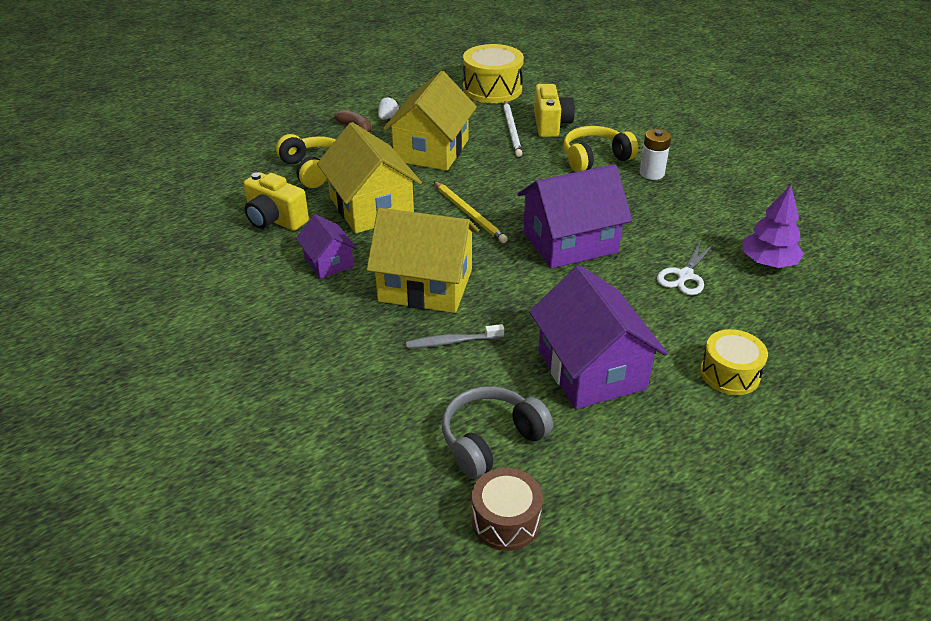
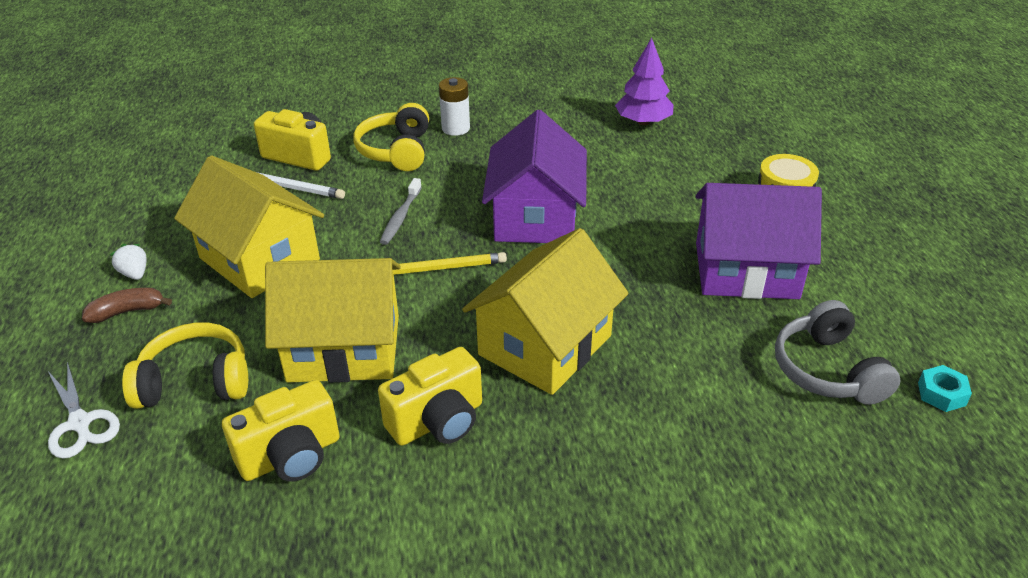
camera: 65 degrees left, 0 degrees up
(328, 262) = (438, 421): purple house -> yellow camera
(452, 342) = (660, 352): grey toothbrush -> grey toothbrush (401, 217)
(492, 89) = (170, 170): yellow drum -> none
(506, 521) = (941, 394): brown drum -> turquoise nut
(685, 275) = (635, 169): white scissors -> white scissors (80, 423)

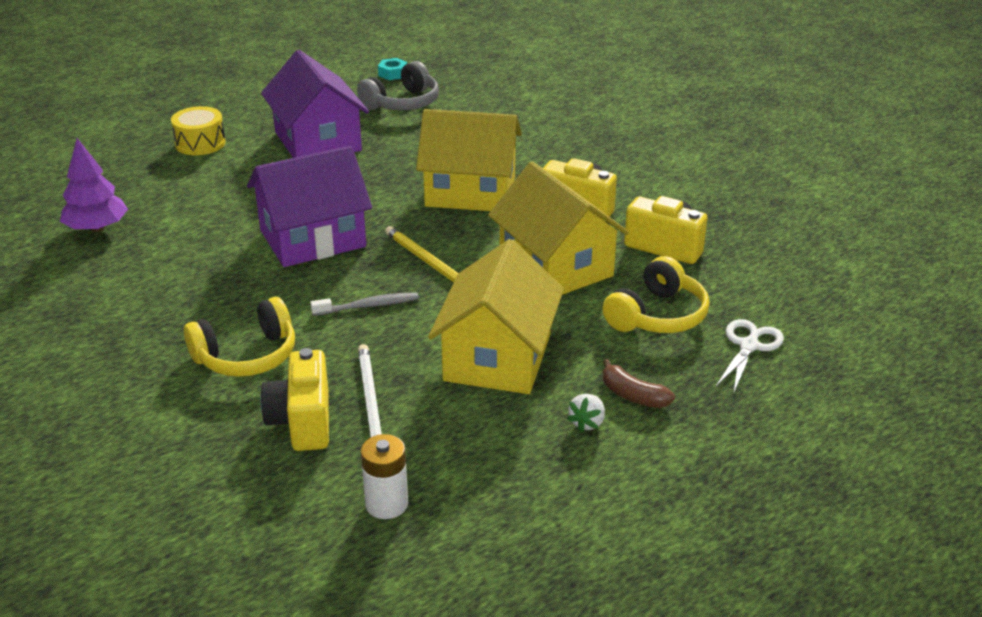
camera: 120 degrees left, 5 degrees down
(195, 381) = (657, 316): yellow headphones -> yellow headphones turned 105 degrees counterclockwise
(455, 128) = (172, 335): white battery -> white battery (386, 504)

